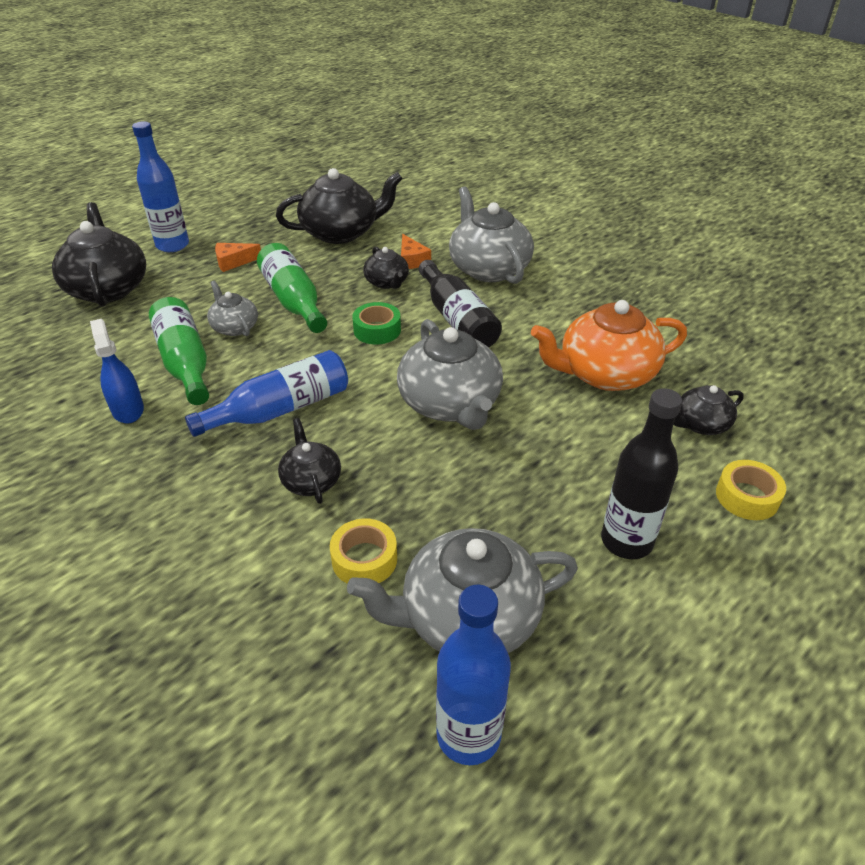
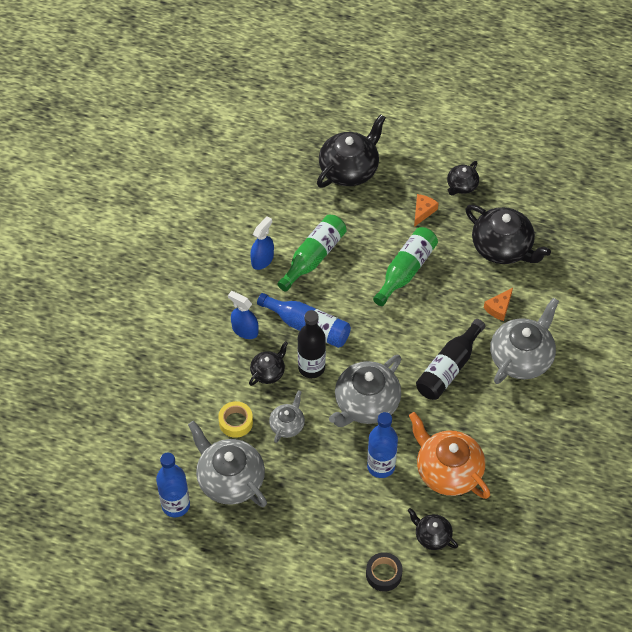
camera: 60 degrees right, 15 degrees up
(172, 245) = (416, 166): blue bottle -> blue bottle (381, 466)
(215, 476) = (245, 330): none -> blue spray bottle
(233, 262) = (423, 211): orange cheese -> orange cheese turned 75 degrees clockwise
(234, 327) = (359, 258): grey teapot -> grey teapot (287, 425)
(377, 330) = (407, 331): green tape -> none
(387, 282) = (461, 308): black teapot -> black teapot (461, 185)
(626, 541) = (315, 527): black bottle -> black bottle (311, 367)
(747, 497) = (383, 574): yellow tape -> black tape

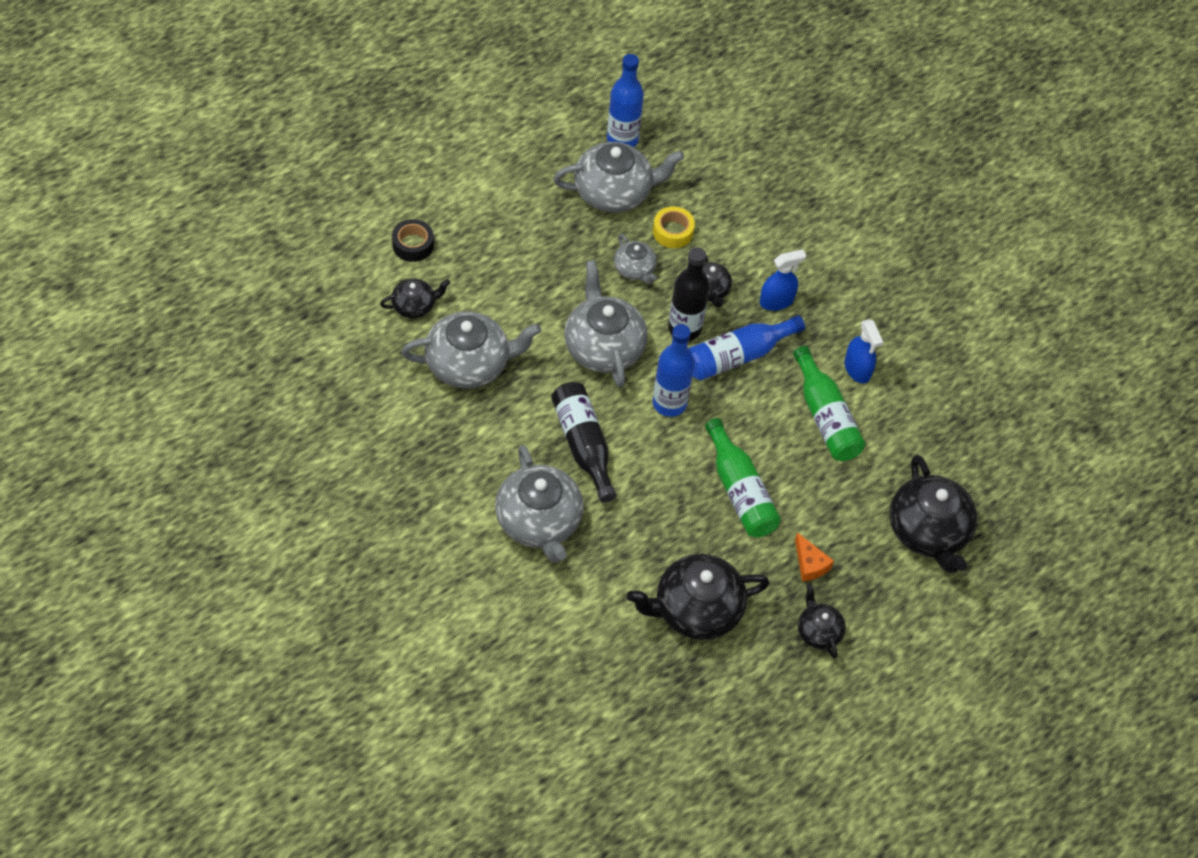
camera: 120 degrees right, 0 degrees up
(381, 466) = (523, 313): blue bottle -> blue bottle (669, 403)
(448, 471) = (469, 364): orange teapot -> grey teapot
(499, 308) = (618, 546): orange cheese -> none

